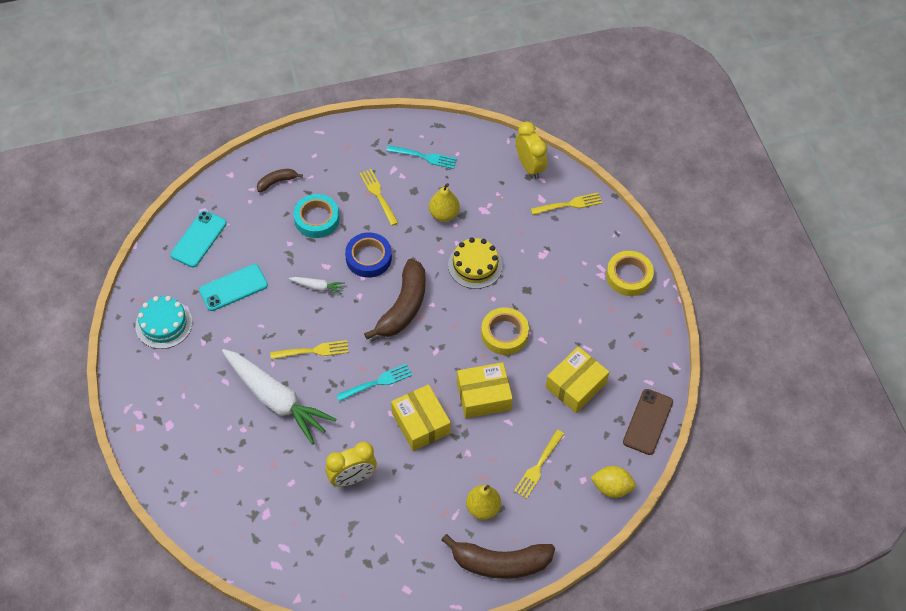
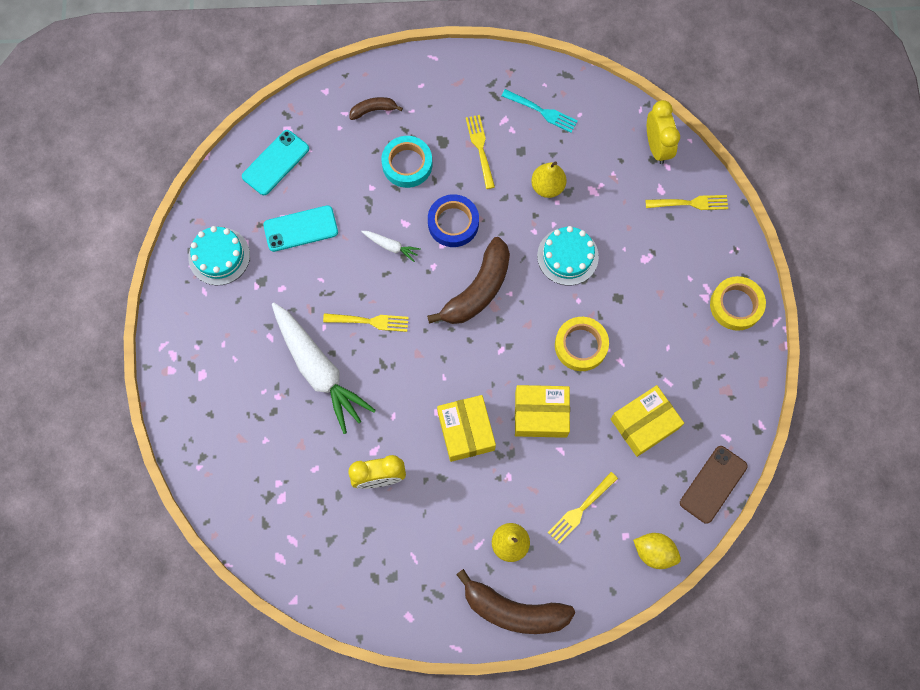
camera: 15 degrees right, 15 degrees up
(376, 383) = (429, 374): turquoise fork -> none
(475, 265) = (567, 256): yellow cake -> turquoise cake

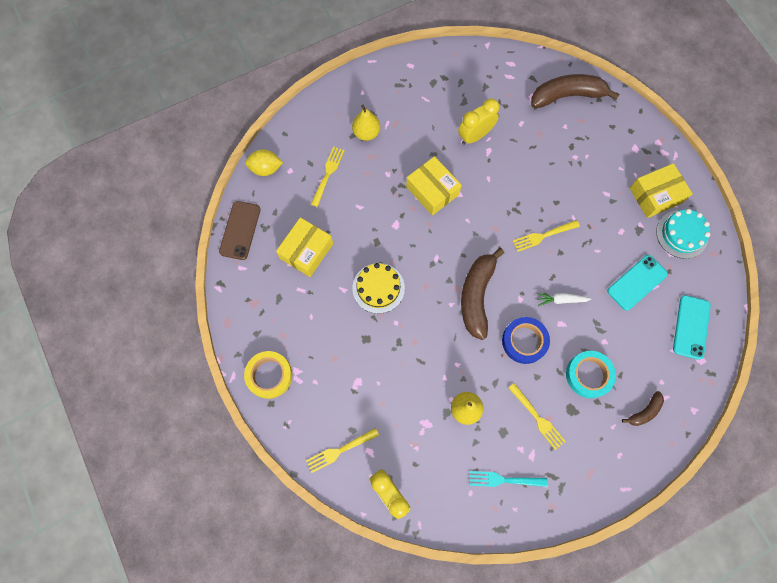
camera: 155 degrees right, 0 degrees up
(319, 370) = (558, 186): white carrot -> none
(513, 610) = (345, 96): brown banana -> brown banana (567, 96)
(541, 414) = (385, 225): yellow box -> yellow box (655, 195)
(567, 256) = (420, 355): turquoise cake -> none
(581, 345) = (378, 288): yellow tape -> yellow cake

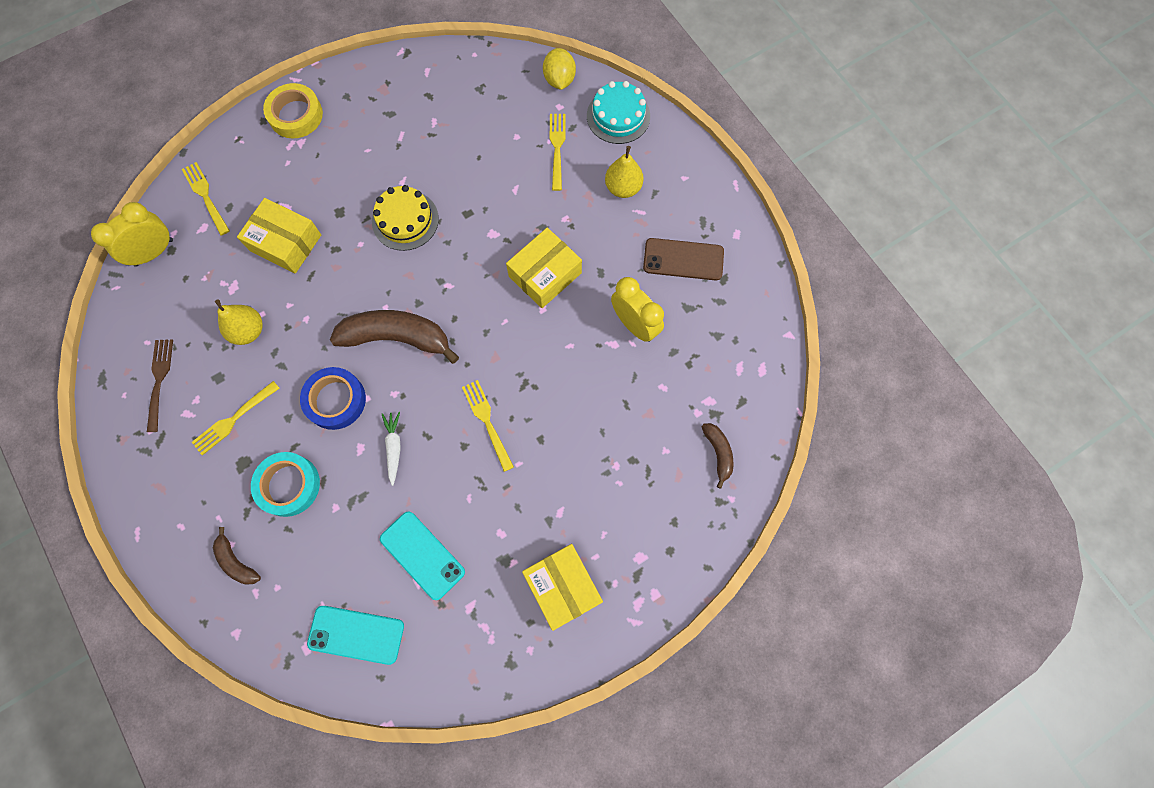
camera: 85 degrees right, 0 degrees up
(240, 230) = (474, 63): brown phone -> brown phone (683, 260)
(306, 251) = (451, 136): yellow box -> yellow box (286, 243)
(328, 174) = (557, 149): yellow fork -> yellow fork turned 105 degrees counterclockwise
(504, 479) = (159, 381): turquoise fork -> brown fork
(567, 96) = (718, 453): brown banana -> brown banana, size x0.50
(681, 234) = (501, 626): turquoise cake -> turquoise cake (618, 116)

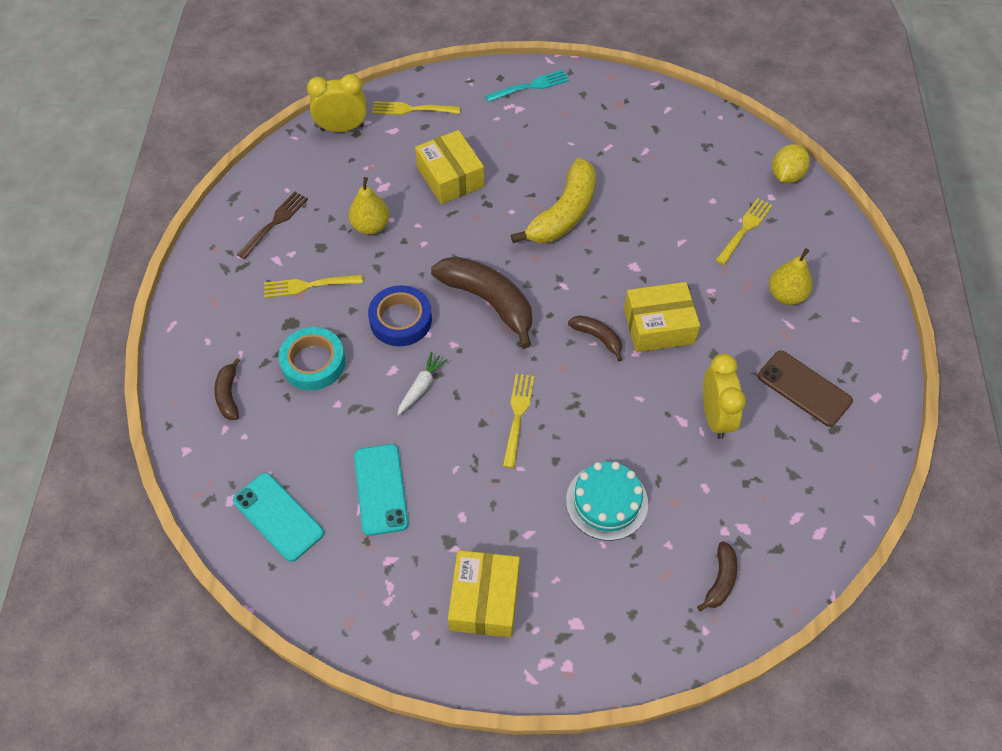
camera: 35 degrees right, 15 degrees down
(206, 196) = (413, 109): yellow fork -> yellow fork turned 90 degrees counterclockwise
(295, 115) = (530, 87): yellow tape -> turquoise fork
(405, 220) = (563, 214): yellow cake -> yellow banana
(505, 314) = (597, 338): none -> brown banana
(618, 116) = (823, 233): turquoise cake -> turquoise cake (606, 502)

